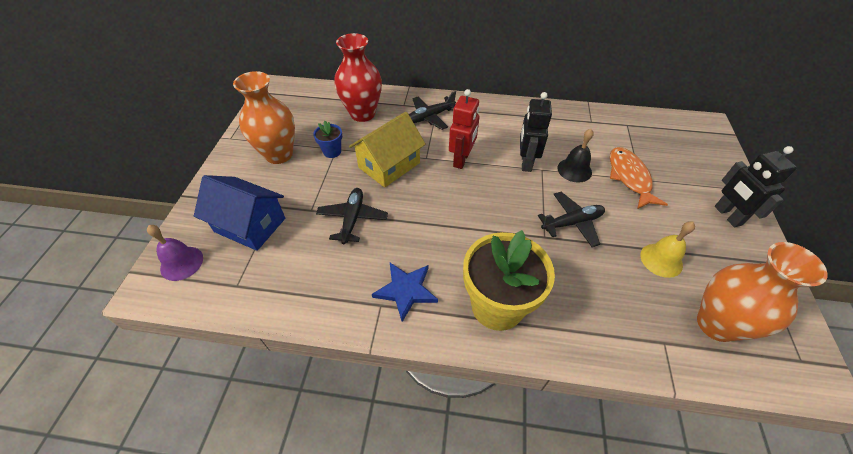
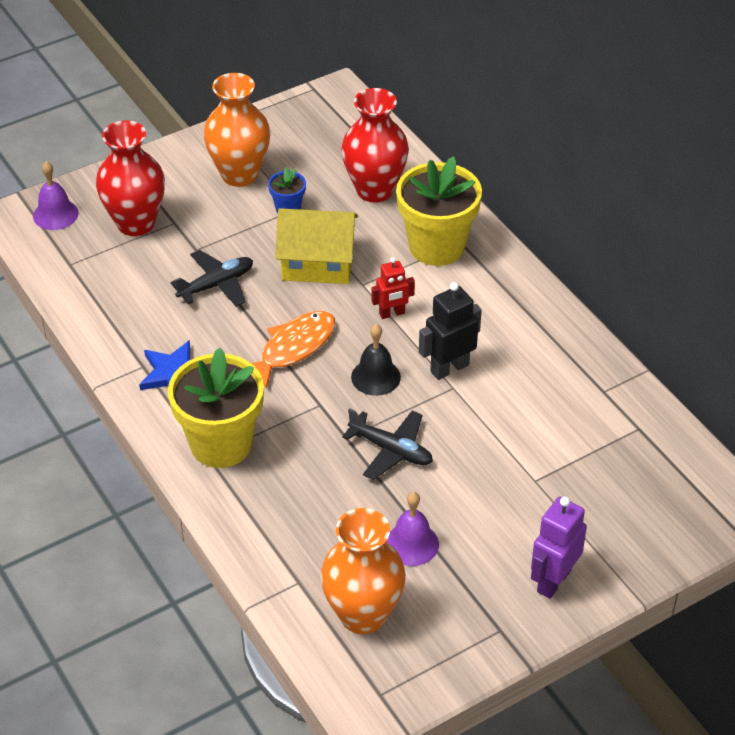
camera: 50 degrees right, 5 degrees down
(250, 225) = (136, 223): blue house -> red vase
(430, 117) = (436, 246): black plane -> yellow flower pot
(461, 160) = (392, 314): red robot -> red robot, size x0.66
(574, 170) = (484, 415): black bell -> black bell (375, 377)
(629, 177) = (526, 469): orange fish -> orange fish (294, 348)
(661, 260) = (412, 544): yellow bell -> purple bell
(727, 215) = (553, 581): black robot -> purple robot

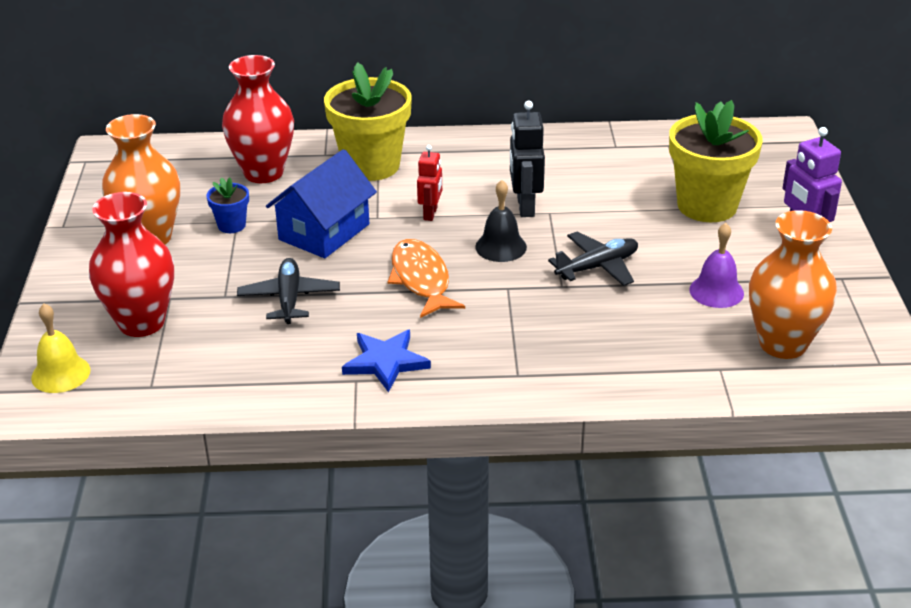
camera: 60 degrees left, 10 degrees down
(55, 214) = (61, 374): purple bell -> yellow bell
(221, 444) = (509, 362): yellow flower pot -> yellow flower pot (707, 206)
(318, 263) = (324, 232): yellow house -> blue house

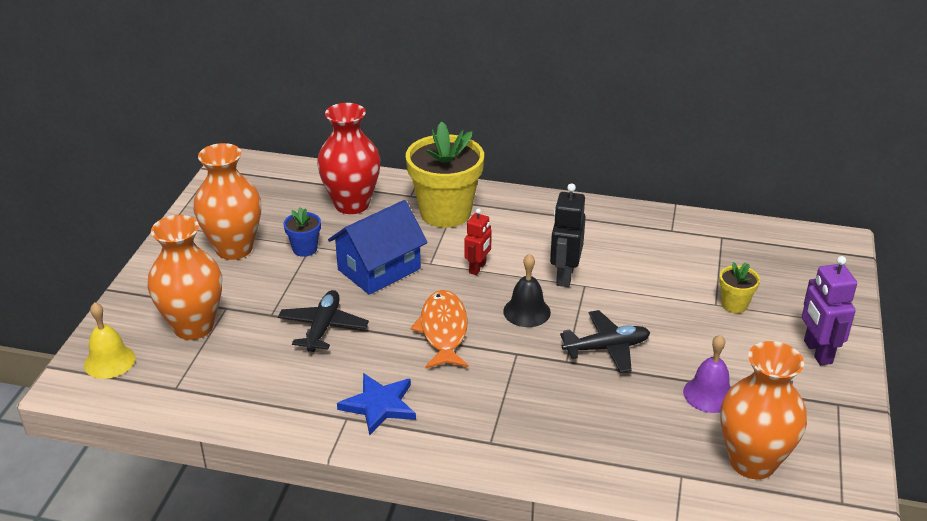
camera: 15 degrees right, 0 degrees up
(141, 322) = (193, 326): red vase -> orange vase
(707, 206) = (734, 305): yellow flower pot -> yellow flower pot, size x0.46

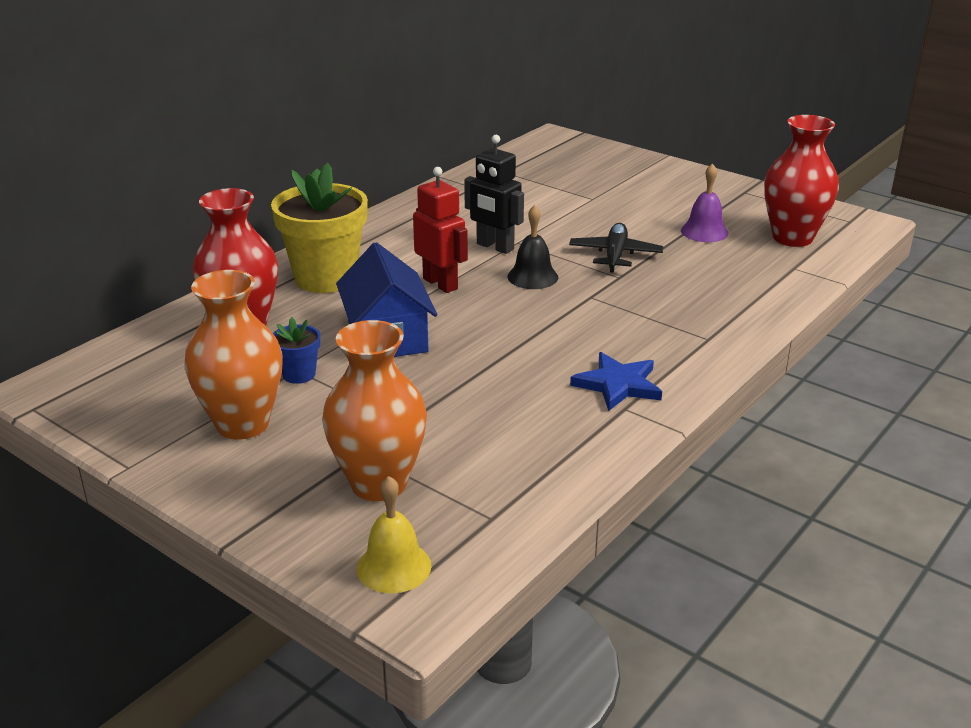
camera: 65 degrees left, 5 degrees down
(323, 327) = (461, 392): black plane -> none
(443, 331) = (526, 324): orange fish -> none
(478, 268) = (440, 284): red robot -> red robot, size x1.51
(734, 305) = (599, 192): yellow flower pot -> none
(752, 462) = (792, 238): orange vase -> red vase
(817, 352) = (681, 181): purple robot -> none

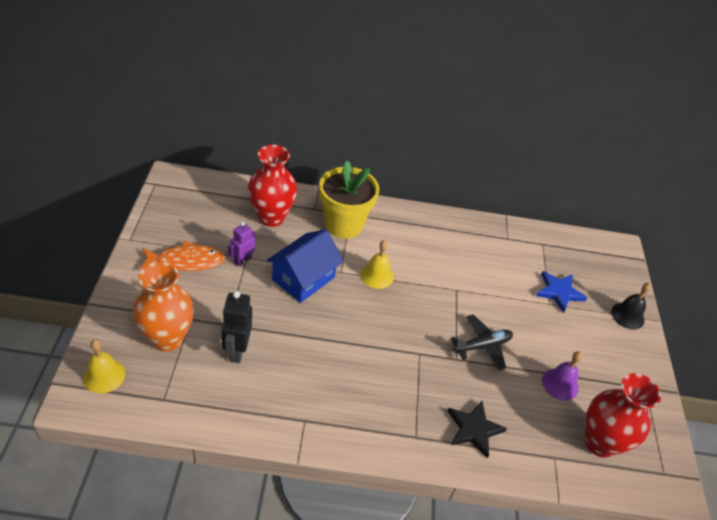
camera: 50 degrees right, 15 degrees up
(242, 424) = (186, 261): orange vase -> orange fish
(299, 374) = (242, 260): blue flower pot -> purple robot
(440, 284) = (377, 275): red robot -> yellow bell
(495, 247) = (441, 281): black robot -> black robot (237, 350)
(532, 277) = (420, 315): black bell -> black bell (627, 315)
(618, 385) = (327, 407): blue star -> blue star (559, 292)
(725, 299) = (474, 429): none -> black star

